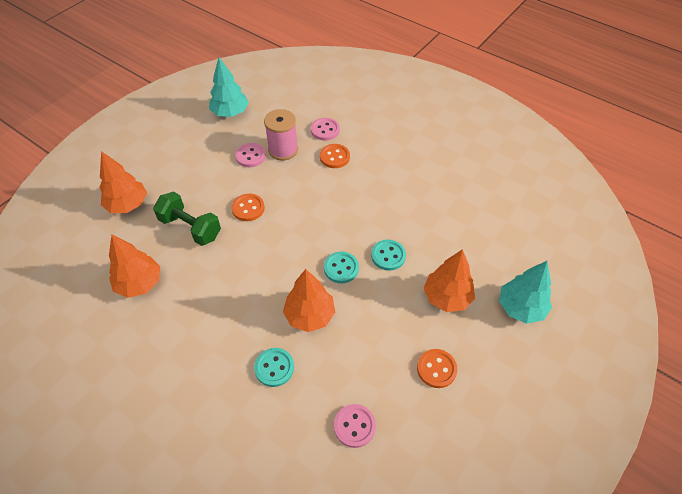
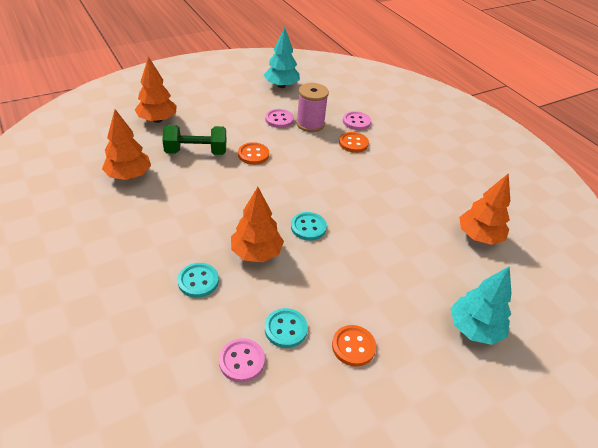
camera: 20 degrees right, 10 degrees down
(190, 228) = (196, 152): green dumbbell -> green dumbbell turned 60 degrees counterclockwise
(388, 256) = (359, 234): turquoise button -> turquoise button (286, 329)
(447, 297) = (399, 289): orange tree -> orange tree (479, 236)

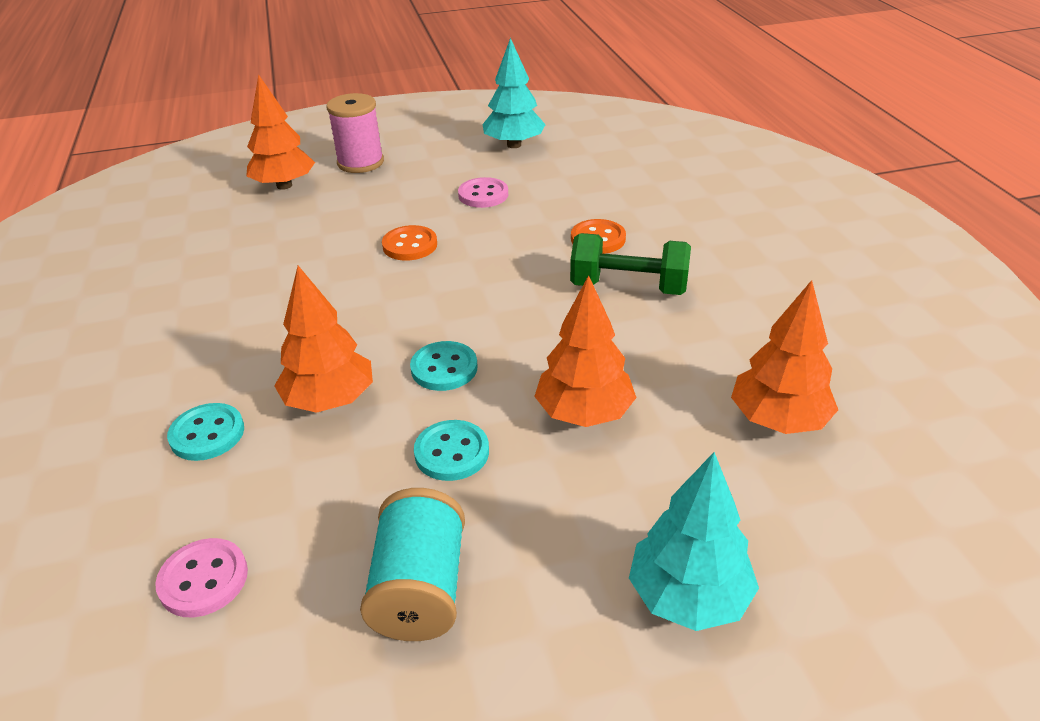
camera: 20 degrees right, 5 degrees down
(129, 175) = (194, 262): orange tree -> orange tree (584, 413)
(196, 152) = (318, 235): green dumbbell -> green dumbbell (628, 287)
(286, 329) = (311, 536): turquoise button -> turquoise button (452, 452)
(310, 124) = (534, 204): pink spool -> pink spool (360, 162)
(353, 346) = (420, 589): orange button -> turquoise spool
(356, 122) = (621, 205): pink button -> none

